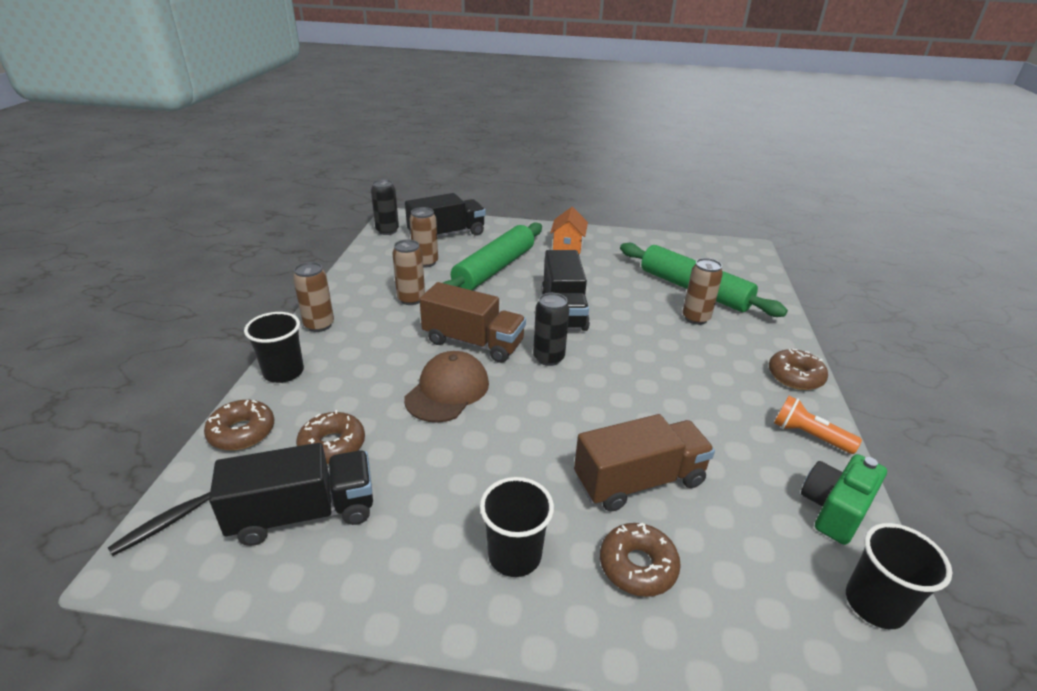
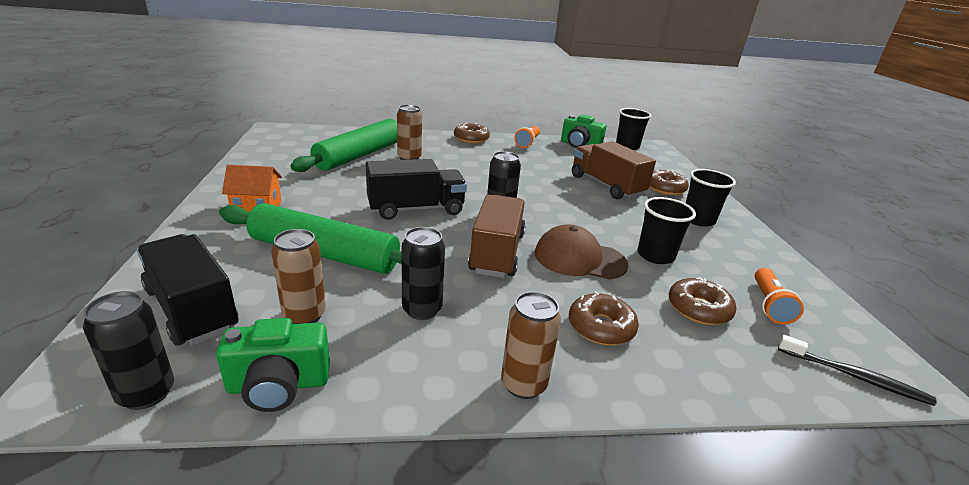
camera: 105 degrees left, 5 degrees down
(242, 432) = (747, 379): brown donut -> brown donut (601, 327)
(283, 372) = (639, 383): black cup -> black cup (655, 255)
(304, 513) = (769, 304): black truck -> orange flashlight
(372, 256) = (278, 385): none -> green camera
(411, 299) = (422, 309): brown can -> black can

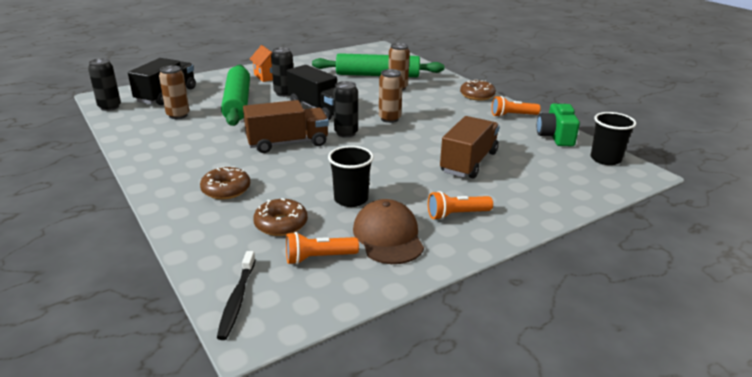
camera: 65 degrees right, 0 degrees up
(278, 385) = (125, 125): green camera -> none
(422, 309) = (203, 138): black can -> black can (284, 93)
(523, 384) = (155, 176): brown can -> brown can (389, 119)
(579, 259) = (310, 170): brown cap -> brown cap (388, 236)
(664, 188) = (512, 191): brown donut -> none
(698, 220) = (456, 215): black cup -> orange flashlight

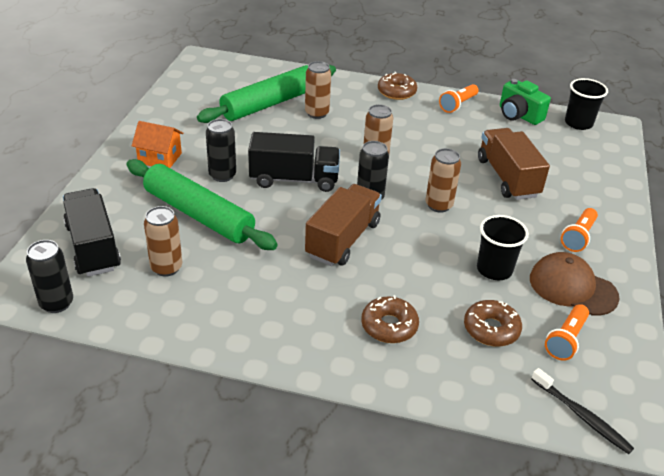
camera: 45 degrees left, 10 degrees up
(384, 154) = (438, 205): none -> brown can

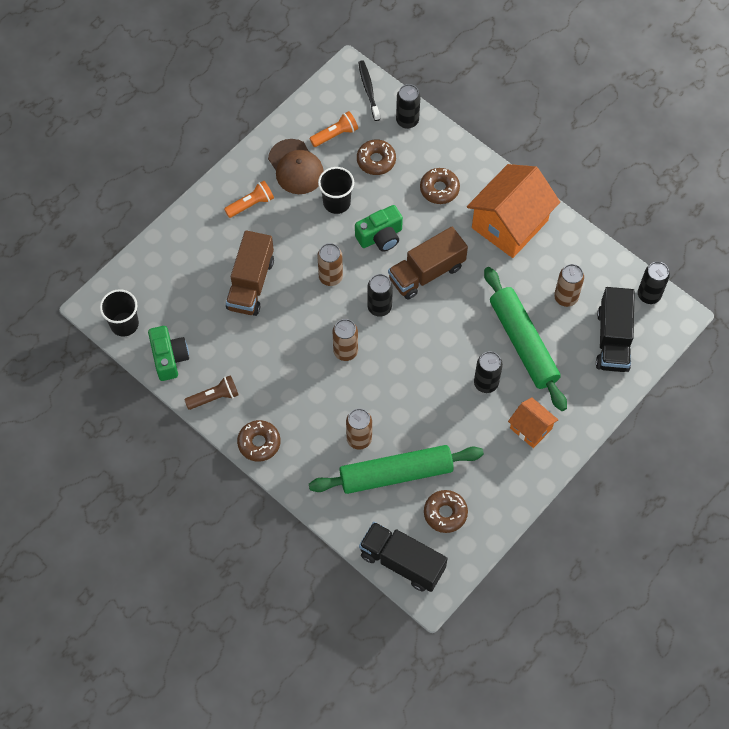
camera: 150 degrees left, 25 degrees up
(213, 94) = (445, 513): none -> brown donut
(275, 319) = (509, 224): none -> orange house
(294, 179) = (428, 353): black truck -> black truck (402, 562)
(418, 254) = (380, 237): none -> green camera
(458, 105) = (214, 397): orange flashlight -> brown flashlight
(495, 394) = (407, 121): none -> black can

